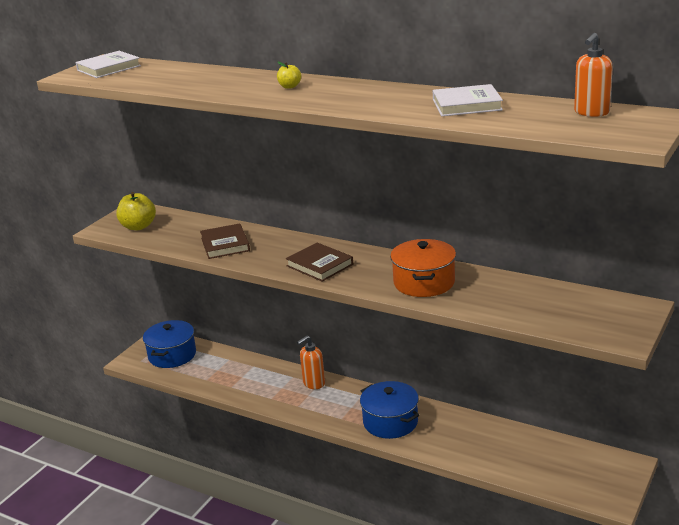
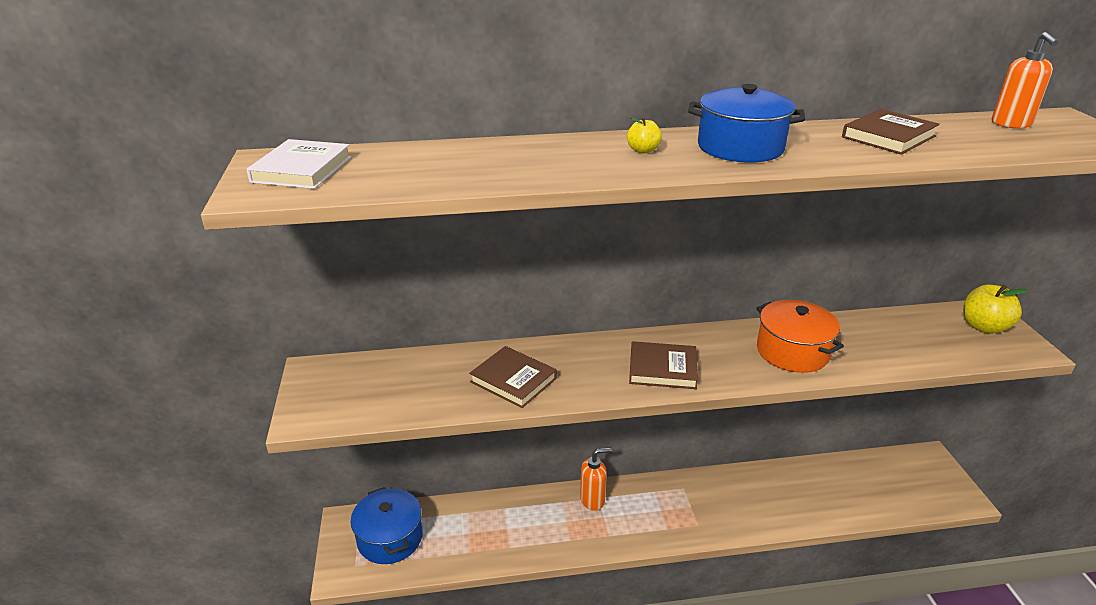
camera: 40 degrees left, 5 degrees up
(138, 226) = (356, 394): yellow apple -> yellow apple (984, 327)
(313, 383) = (592, 500): orange soap dispenser -> orange soap dispenser turned 120 degrees counterclockwise
(390, 422) = (715, 509): blue pot -> blue pot (740, 147)
(467, 105) = (888, 137): white book -> brown book

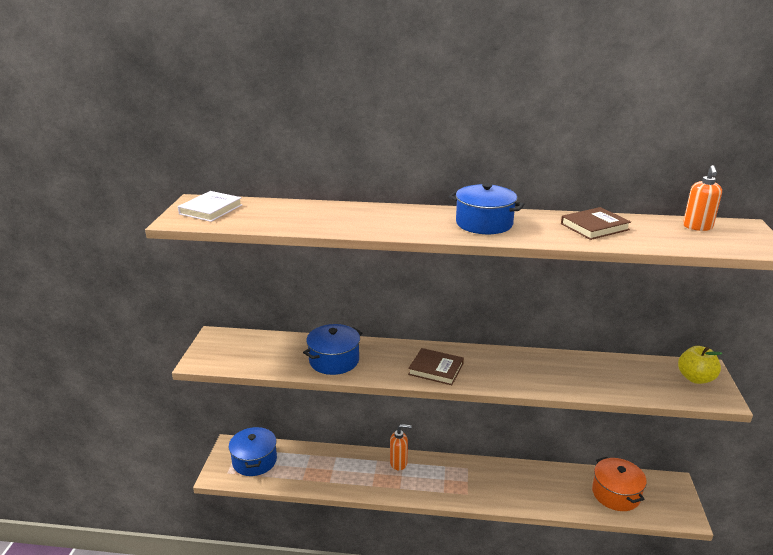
camera: 15 degrees right, 5 degrees down
(513, 380) = (334, 360): brown book -> blue pot
(643, 150) = (419, 219): yellow apple -> none
(792, 352) = (534, 372): orange pot -> orange pot (616, 494)

